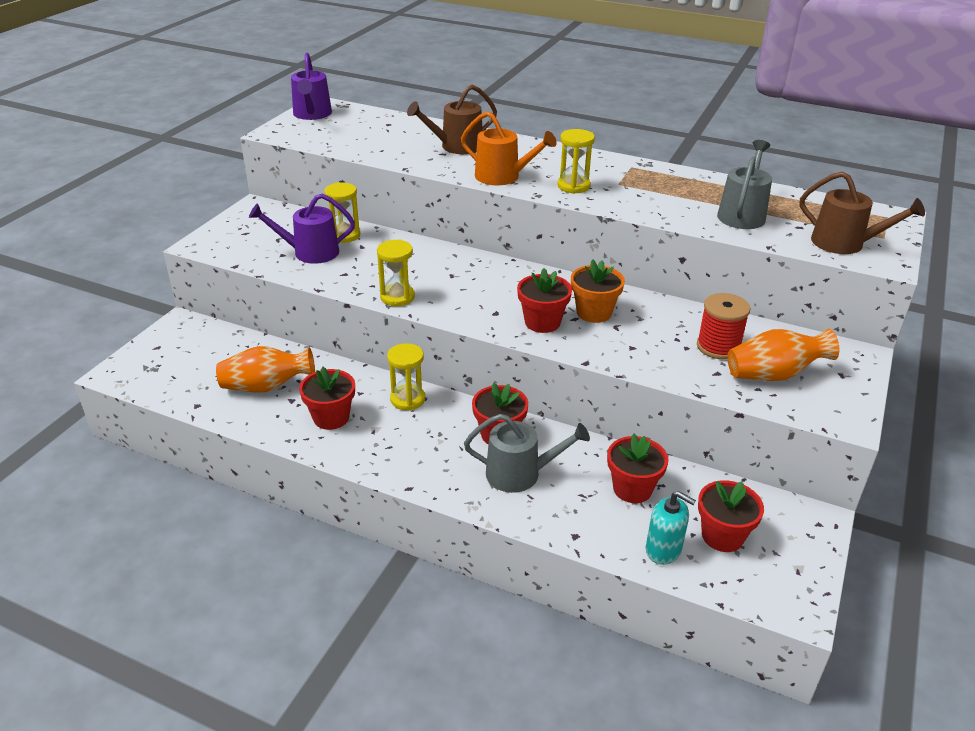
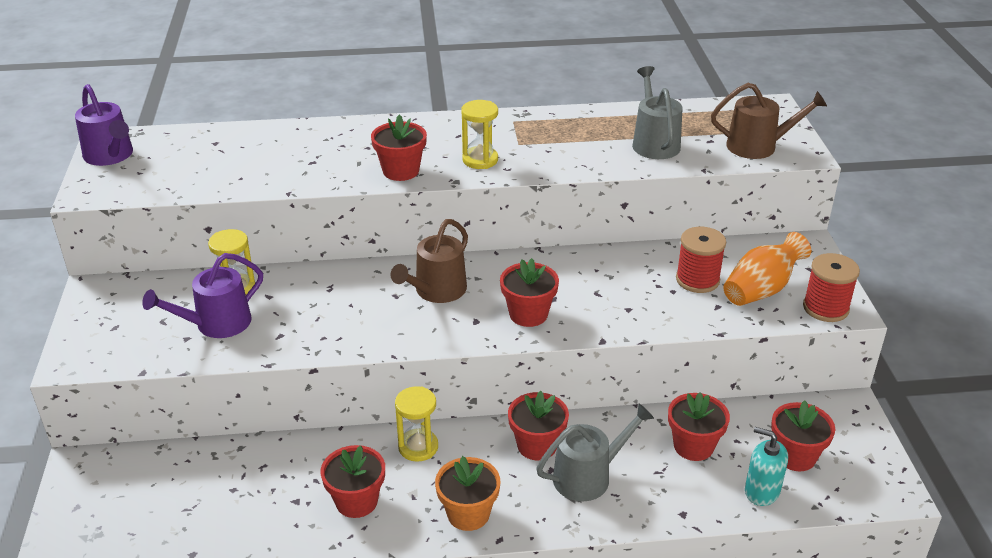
camera: 30 degrees left, 0 degrees up
(266, 387) = (254, 498): orange vase -> none
(397, 297) = (362, 341): yellow hourglass -> none
(457, 146) = (319, 149): brown watering can -> brown watering can (437, 291)
(502, 177) = (401, 171): orange watering can -> red flower pot
(594, 312) = (565, 286): orange flower pot -> orange flower pot (468, 514)
(663, 550) = (761, 491): turquoise soap dispenser -> turquoise soap dispenser turned 150 degrees counterclockwise
(826, 411) = (825, 308): none -> red spool

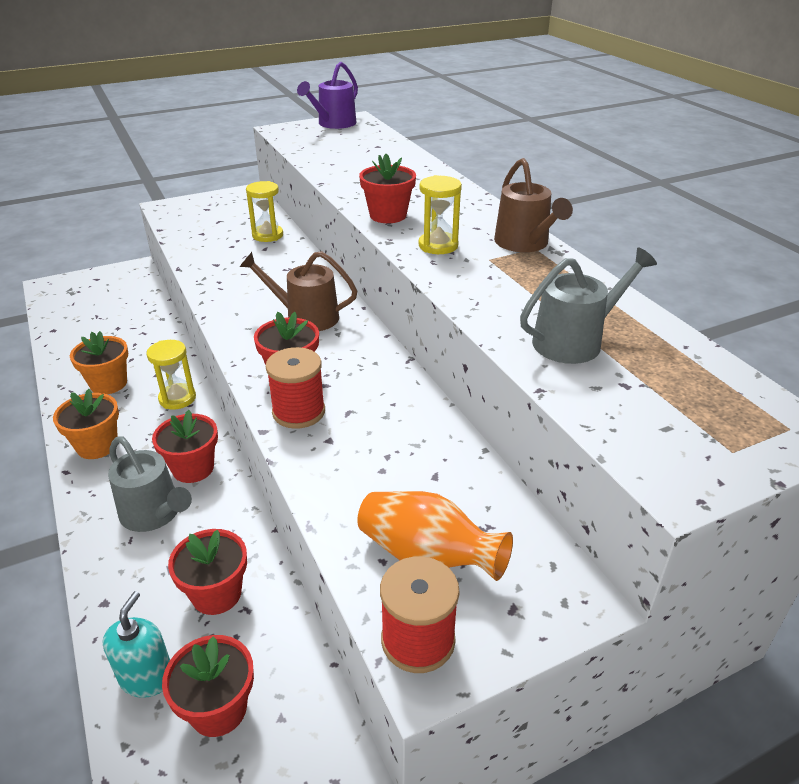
camera: 70 degrees right, 0 degrees up
(217, 324) = (222, 239): purple watering can -> none
(356, 501) = (108, 384): red flower pot -> orange flower pot
(697, 280) = (417, 488): red spool -> red spool (298, 412)
(757, 146) = (653, 431): brown watering can -> brown watering can (524, 243)

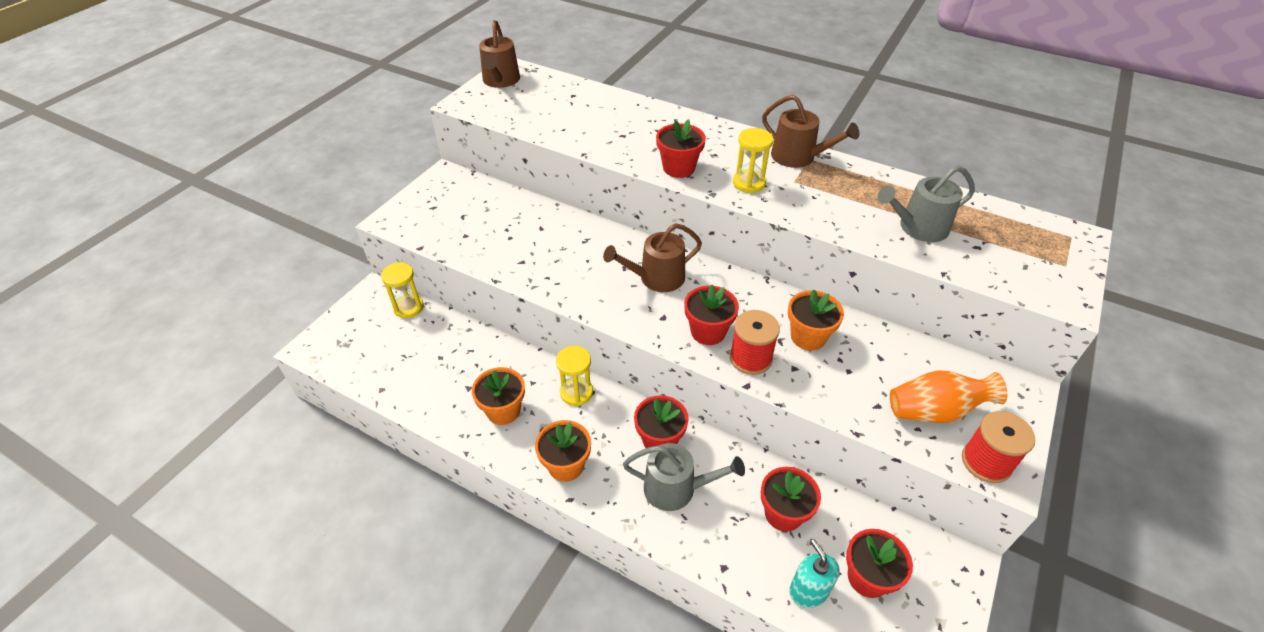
camera: 35 degrees left, 10 degrees up
(267, 235) = (526, 213): yellow hourglass -> yellow hourglass (408, 307)
(334, 124) = (500, 80): purple watering can -> brown watering can
(381, 422) = (808, 337): none -> orange flower pot
(574, 341) = (918, 227): grey watering can -> grey watering can turned 135 degrees counterclockwise

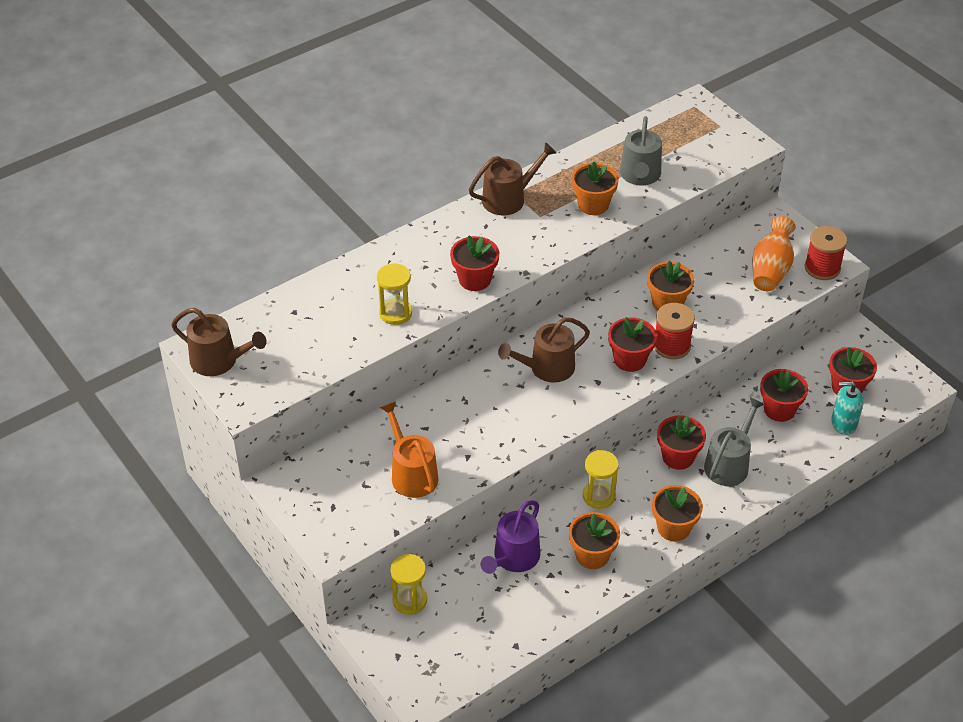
camera: 65 degrees left, 0 degrees up
(478, 356) = (514, 558): none -> purple watering can
(486, 236) = (412, 474): none -> orange watering can
(657, 278) = (547, 368): brown watering can -> brown watering can turned 60 degrees clockwise
(749, 183) = (525, 244): yellow hourglass -> yellow hourglass (395, 313)
(843, 208) = (593, 205): none -> orange flower pot

